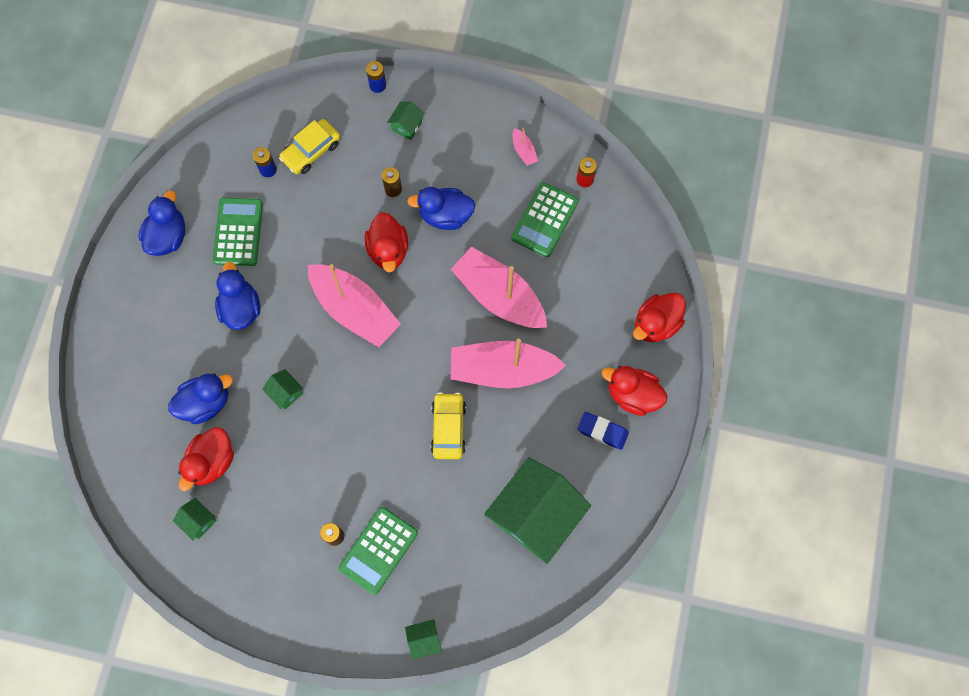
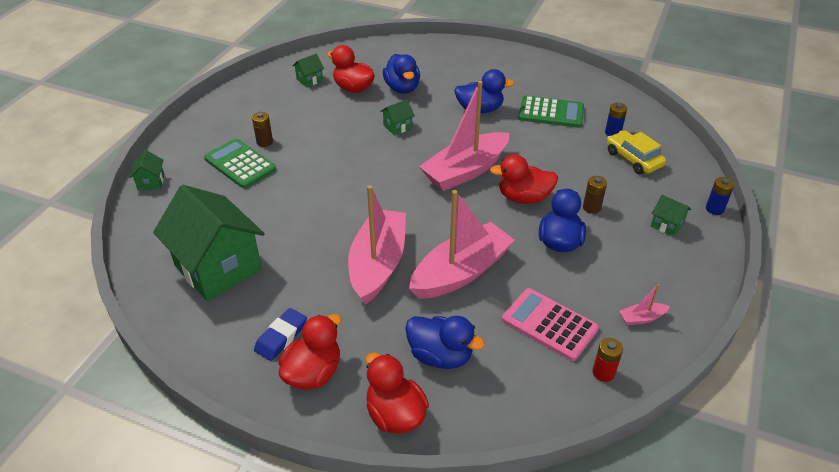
camera: 100 degrees right, 30 degrees down
(168, 236) = (549, 79): blue duck -> blue duck (440, 356)
(448, 428) = (331, 218): yellow car -> none
(544, 220) = (549, 324): green calculator -> pink calculator

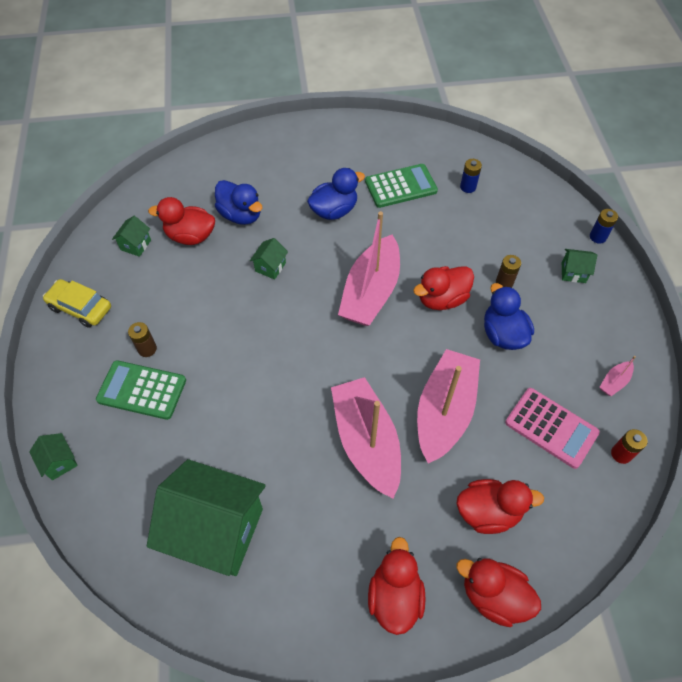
camera: 30 degrees left, 15 degrees up
(281, 337) = (337, 574): blue eraser -> none
(440, 356) = (488, 512): blue duck -> red duck
(549, 324) = (551, 428): pink calculator -> pink calculator turned 150 degrees counterclockwise
(633, 159) = (503, 210): yellow car -> yellow car (80, 307)

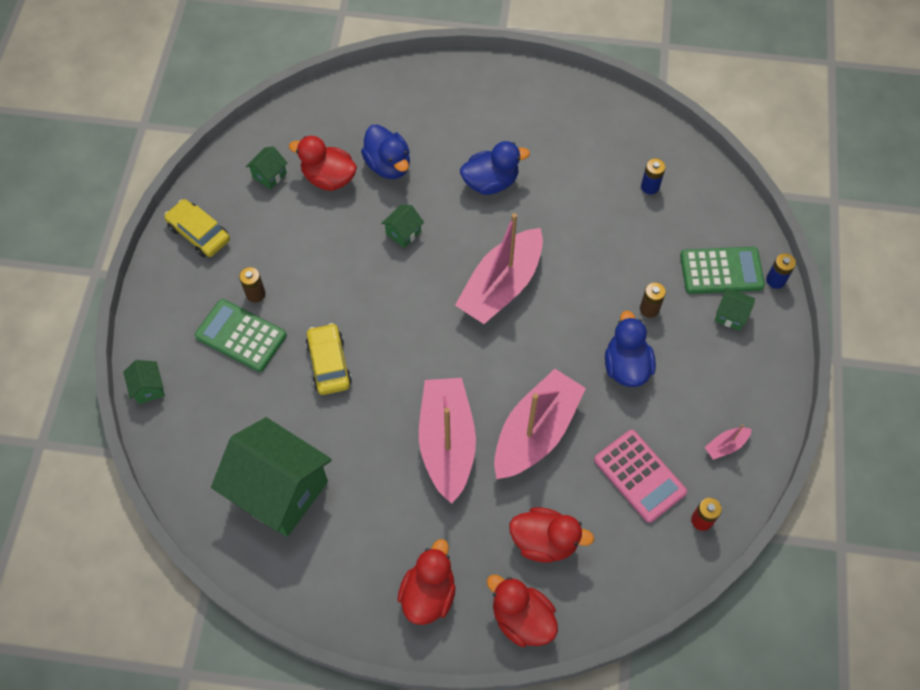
camera: 15 degrees right, 5 degrees up
(233, 396) = (329, 364): none -> yellow car
(401, 186) = (574, 169): green calculator -> green calculator (721, 271)
(442, 299) = (574, 311): red duck -> none

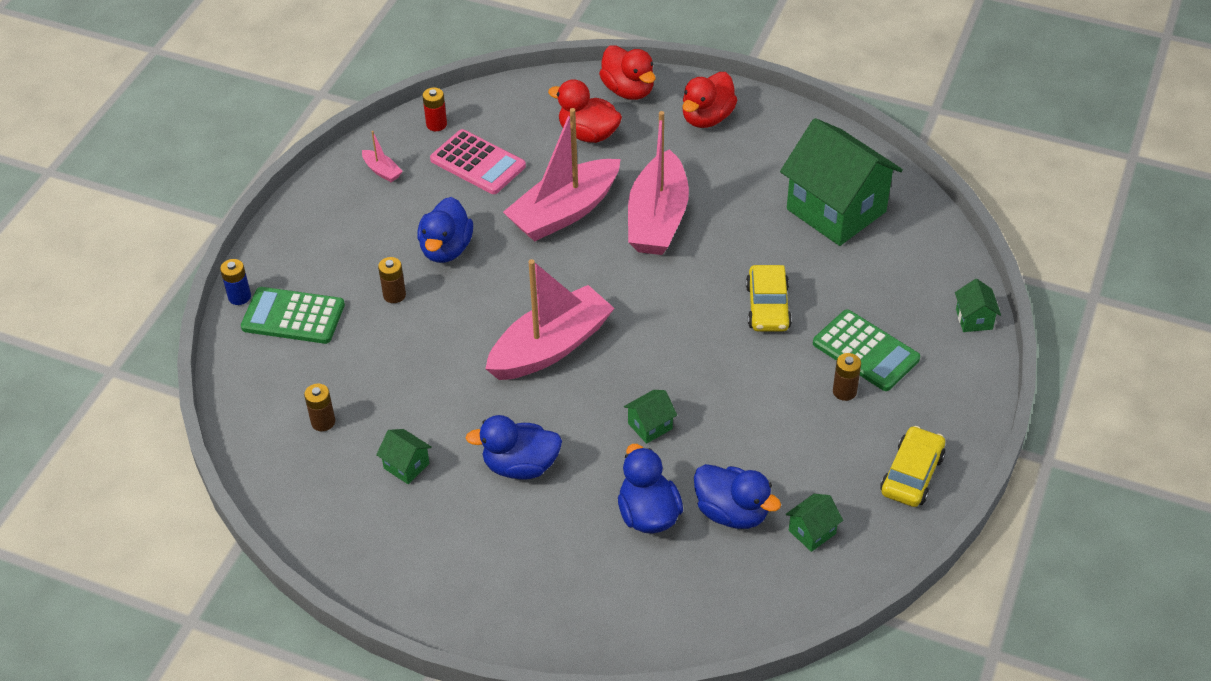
camera: 165 degrees left, 15 degrees down
(199, 233) = (912, 474): yellow car -> yellow car turned 120 degrees counterclockwise
(328, 178) = (732, 512): red duck -> blue duck
(639, 476) = (477, 163): pink calculator -> pink calculator turned 150 degrees clockwise
(650, 187) = (323, 422): blue battery -> brown battery
(726, 445) = (382, 171): pink boat -> pink boat turned 60 degrees clockwise
(730, 315) = (310, 273): green house -> green house (406, 466)

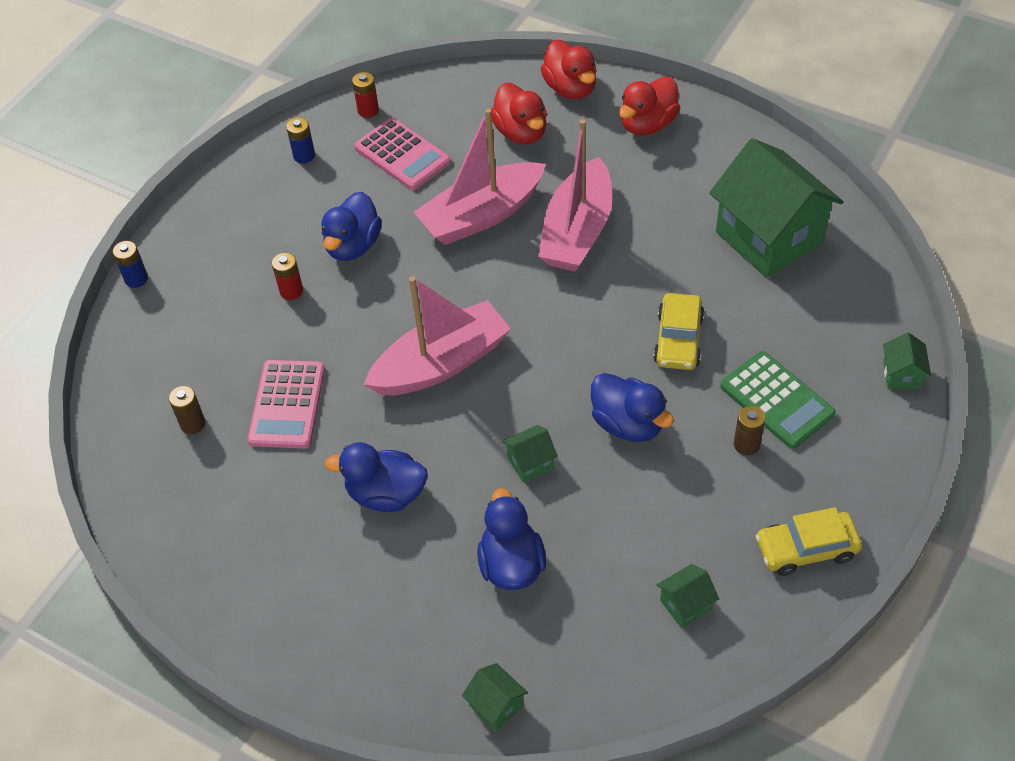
camera: 10 degrees right, 5 degrees up
(293, 316) = (185, 305): green calculator -> none
(382, 171) = (304, 156): pink boat -> blue battery
(394, 295) = (291, 291): brown battery -> red battery
(406, 466) = (268, 482): green house -> green house (496, 705)
(410, 397) = (287, 405): none -> pink calculator
(588, 134) = (521, 132): red duck -> red duck turned 150 degrees counterclockwise
(732, 512) = (602, 572): blue duck -> blue duck (628, 424)
(912, 474) = (806, 549): yellow car -> yellow car turned 135 degrees counterclockwise

